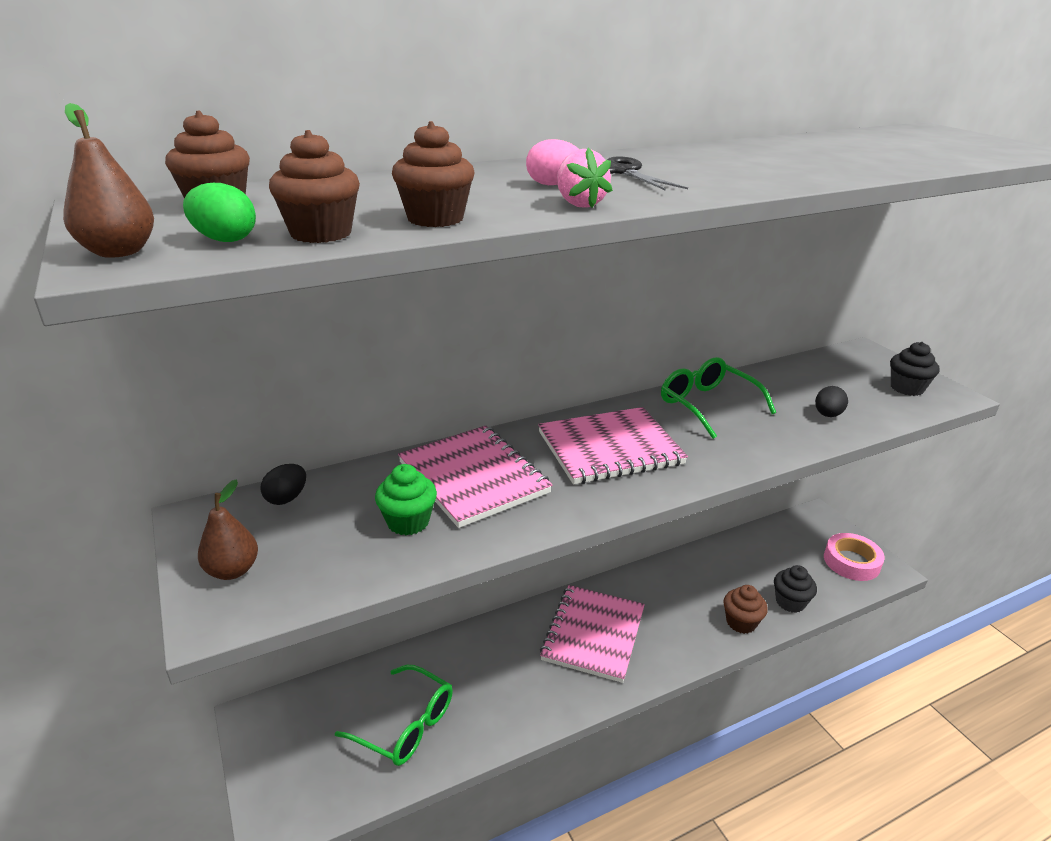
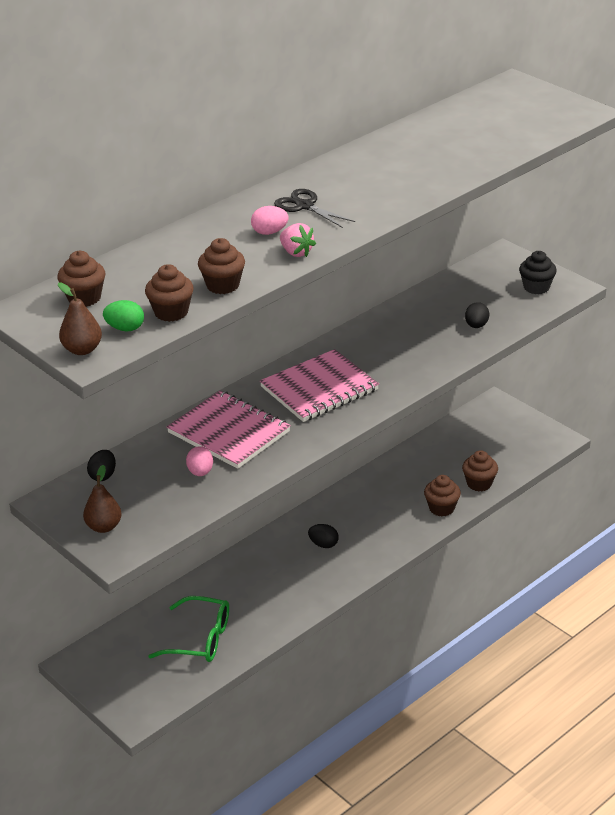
camera: 15 degrees left, 5 degrees up
(408, 522) = (200, 472): green cupcake -> pink egg
(593, 634) = (323, 544): pink notebook -> black egg
(707, 405) = (383, 335): green glasses -> none
(790, 602) = (479, 483): black cupcake -> brown cupcake
(851, 562) = (527, 439): pink tape -> none

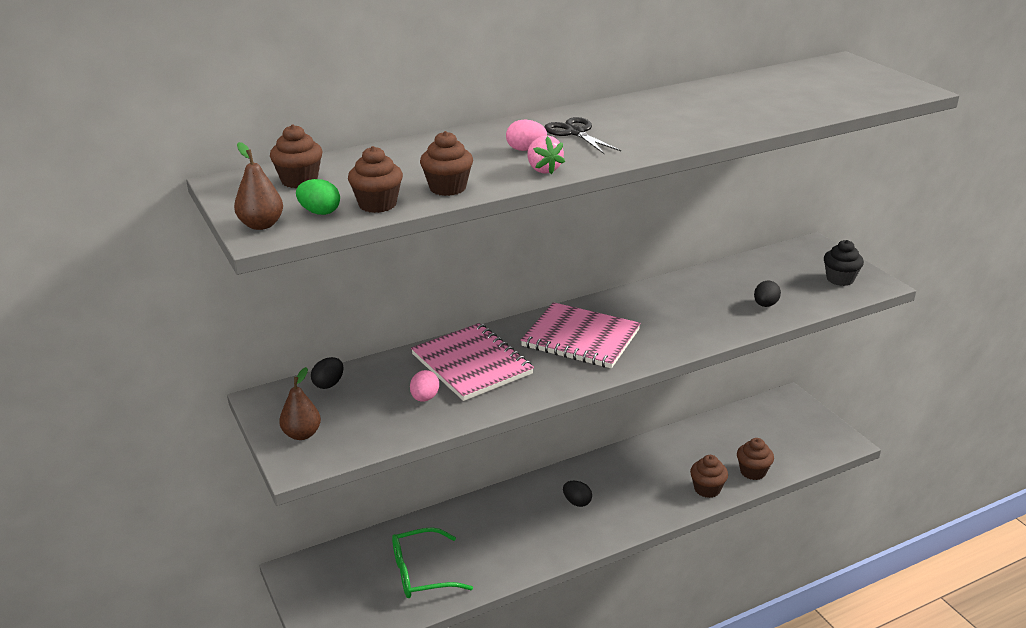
camera: 15 degrees right, 5 degrees down
(200, 639) = (421, 573): green glasses -> green glasses turned 135 degrees clockwise
(319, 388) = (581, 338): pink notebook -> pink notebook turned 45 degrees clockwise

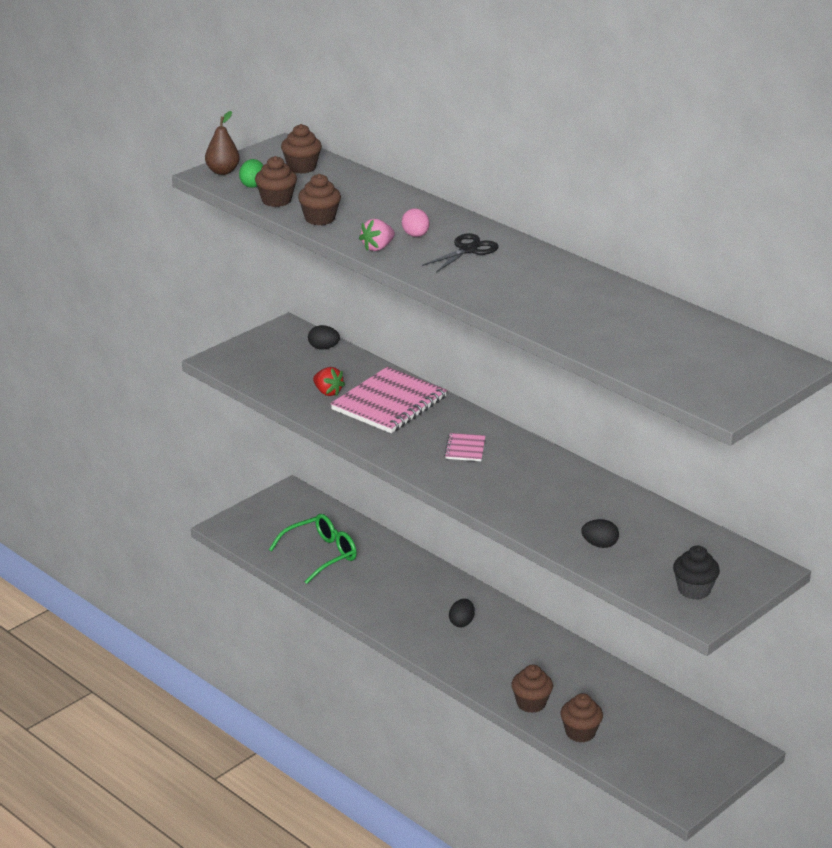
camera: 70 degrees right, 0 degrees up
(302, 434) = (253, 353): brown pear -> none
(421, 573) = (321, 555): green glasses -> green glasses turned 90 degrees clockwise
(425, 398) = (327, 392): pink egg -> red strawberry
(581, 338) = (465, 449): pink notebook -> pink notebook, size x0.46

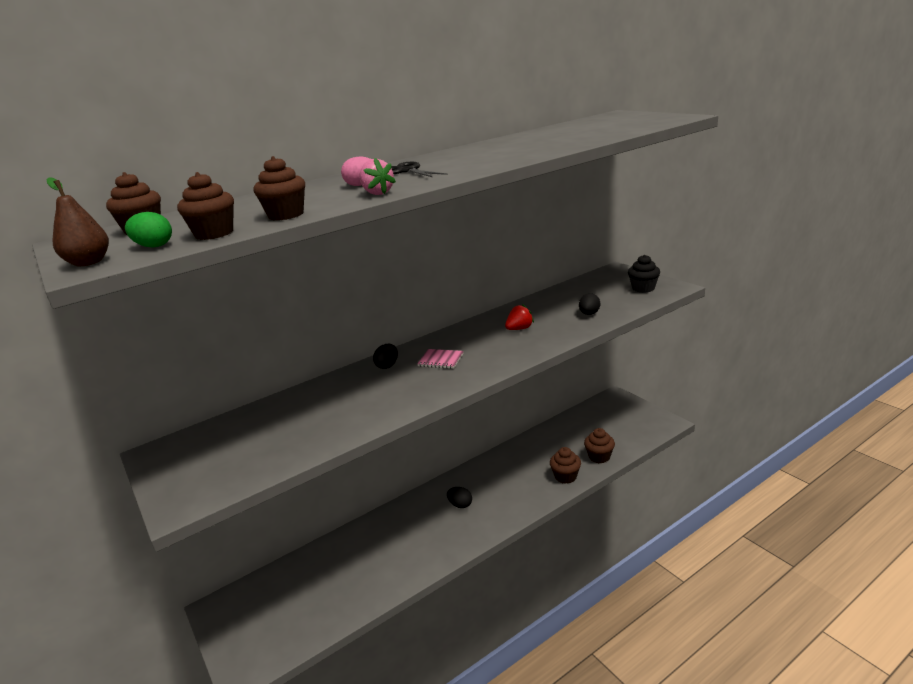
camera: 75 degrees left, 5 degrees down
(321, 555) = (330, 590): green glasses -> none
(323, 348) = (216, 430): black egg -> black egg (387, 366)
(327, 392) = (304, 428): red strawberry -> red strawberry (519, 329)
(389, 403) = (347, 394): pink notebook -> none

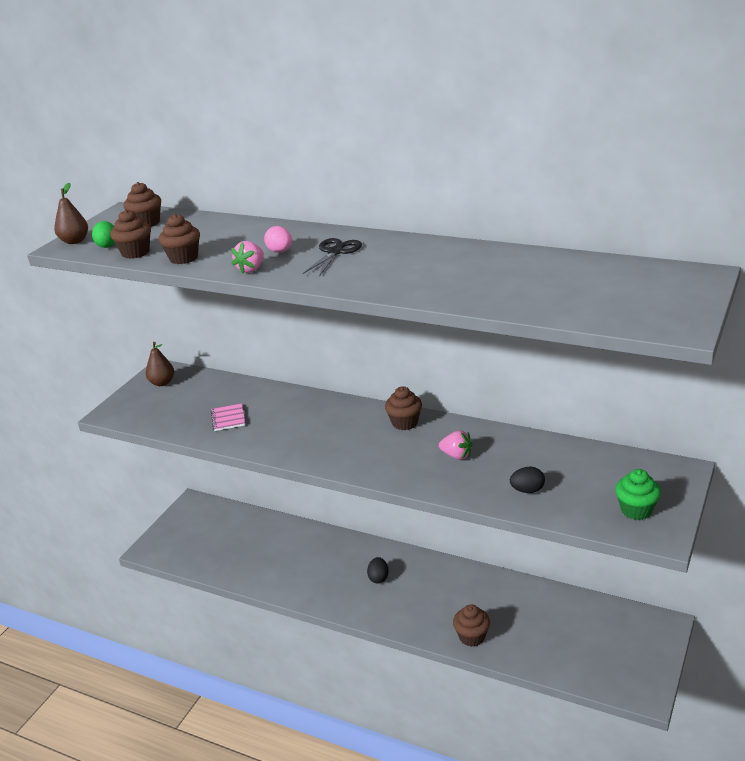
camera: 60 degrees right, 5 degrees up
(180, 455) = (162, 383): none -> brown pear
(387, 366) = (333, 410): black egg -> none
(440, 360) = (361, 434): pink notebook -> pink notebook (228, 418)
(519, 329) = (456, 455): red strawberry -> pink strawberry
(599, 457) = (526, 652): brown cupcake -> brown cupcake (404, 423)
(643, 288) = (636, 510): black cupcake -> green cupcake

